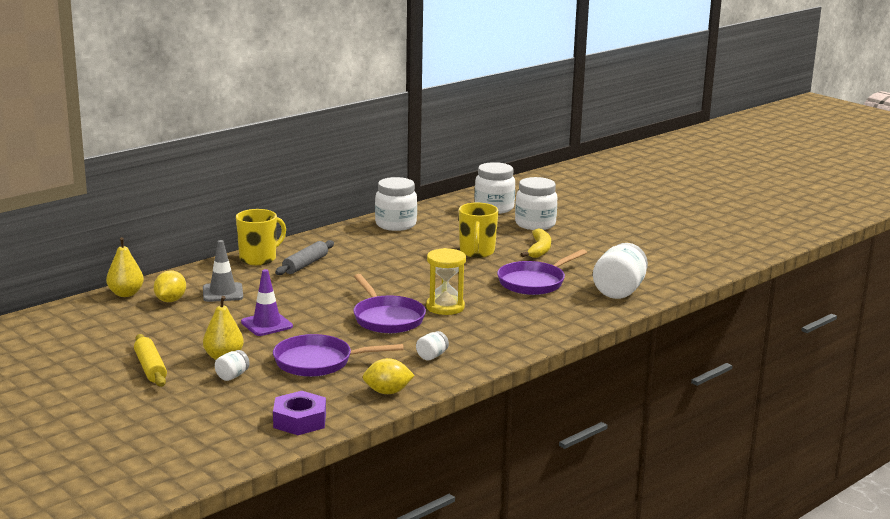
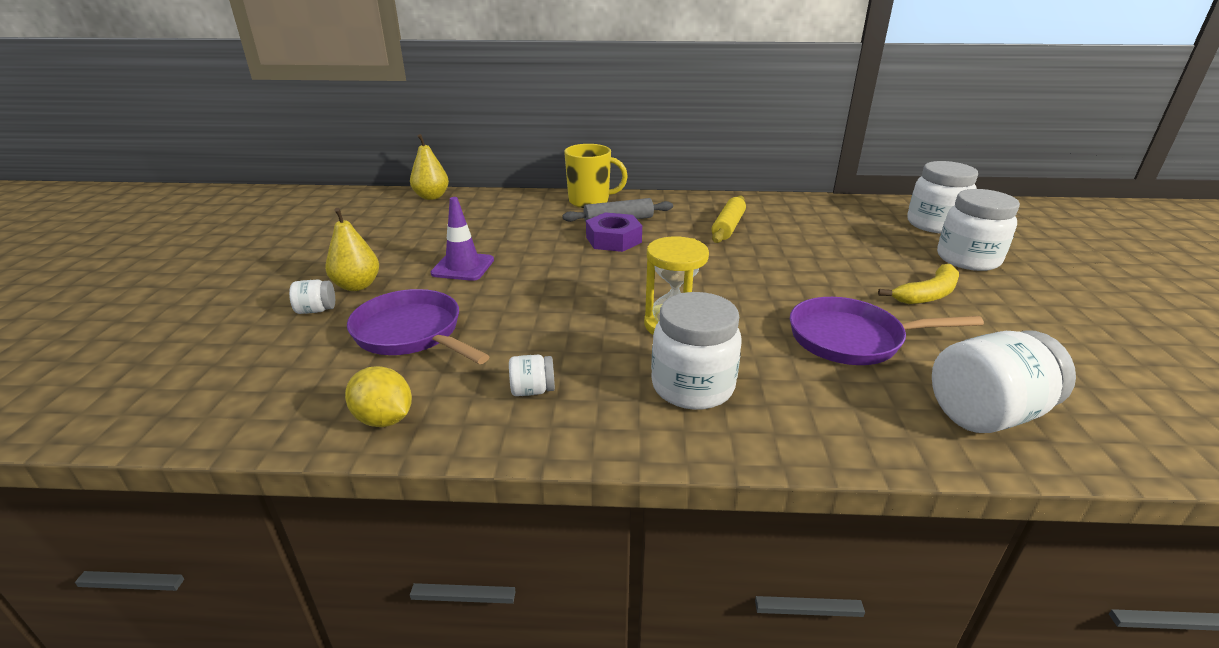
camera: 45 degrees right, 10 degrees up
(150, 368) = (290, 269): yellow rolling pin -> yellow rolling pin (728, 227)
(170, 300) = (446, 213): yellow lemon -> none
(222, 293) = (497, 221): grey traffic cone -> none
(299, 420) = (232, 405): purple nut -> purple nut (613, 239)
(387, 318) = (582, 310): purple pan -> none
(395, 225) = (782, 209): white jar -> white jar (692, 387)
(477, 252) = (831, 268): yellow mug -> none

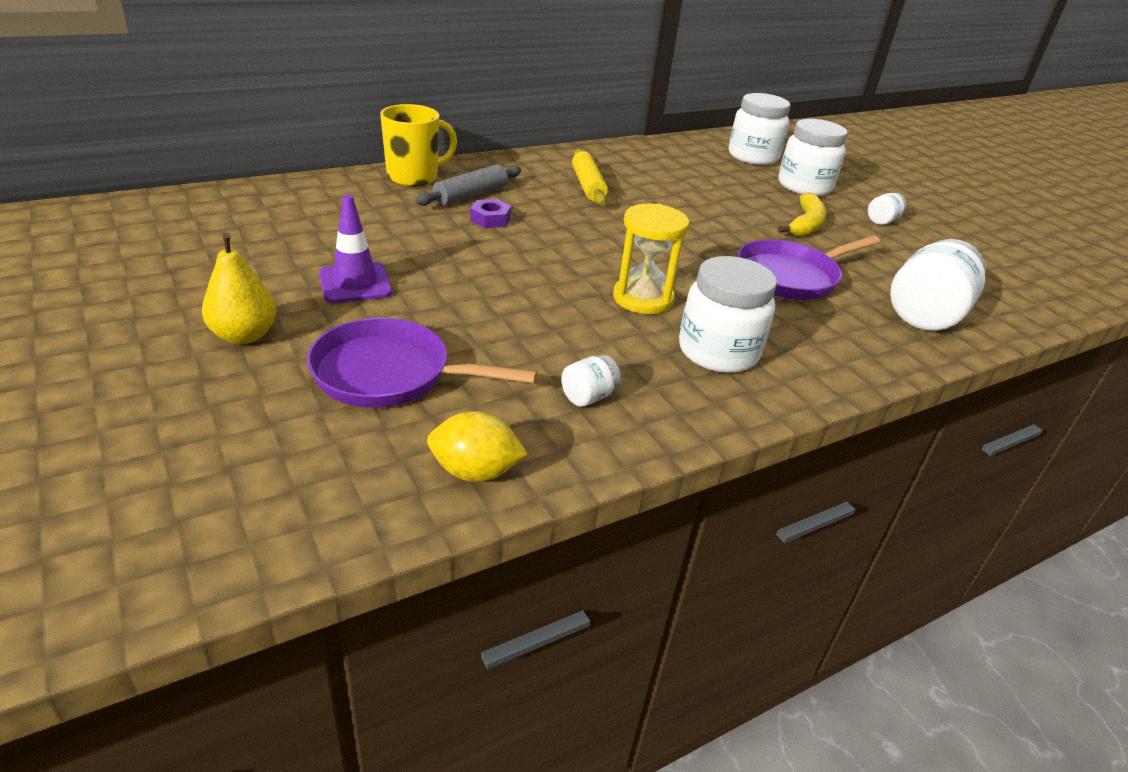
camera: 35 degrees left, 5 degrees up
(316, 310) = (228, 379): white jar -> white jar (882, 221)
(431, 197) = (197, 199): yellow pear -> none
(613, 239) = (490, 219): purple nut -> purple nut, size x0.62

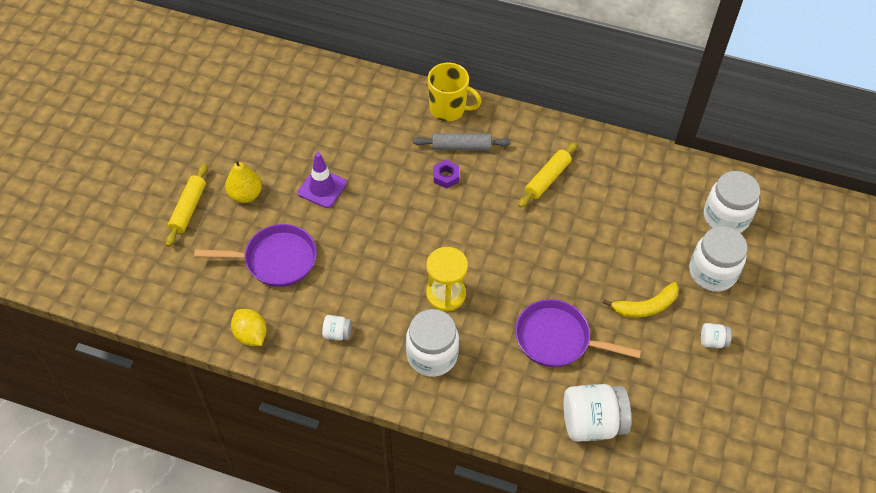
camera: 50 degrees right, 20 degrees up
(157, 392) = (188, 209): none -> yellow rolling pin
(390, 374) = (275, 260): purple pan -> purple pan turned 120 degrees clockwise

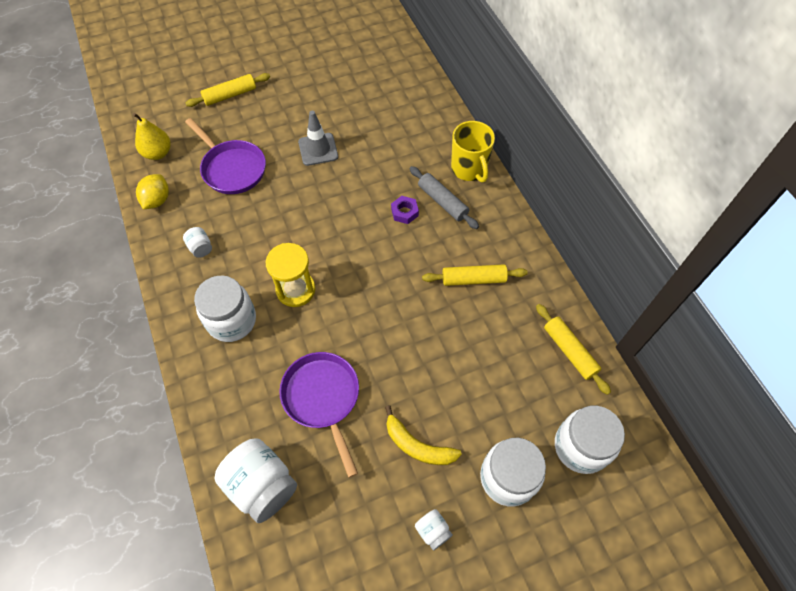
camera: 50 degrees right, 5 degrees up
(245, 195) = (270, 114): yellow pear -> yellow pear (158, 153)
(322, 188) = (318, 149): purple traffic cone -> grey traffic cone
(654, 170) = (569, 351): none -> yellow rolling pin

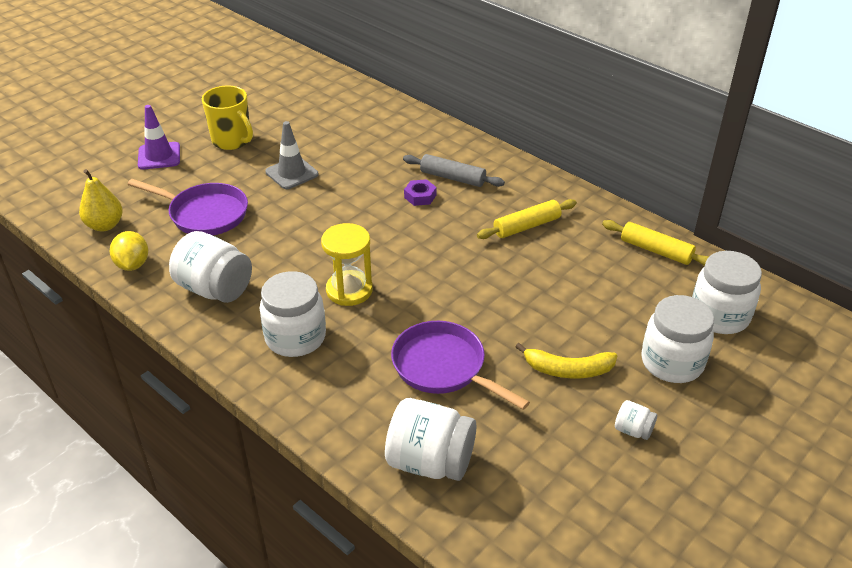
camera: 25 degrees left, 20 degrees down
(201, 248) = (215, 289): white jar -> white jar, size x2.14
(230, 95) = (159, 156): yellow rolling pin -> purple traffic cone
(469, 169) = (460, 147): yellow mug -> yellow mug (232, 141)

